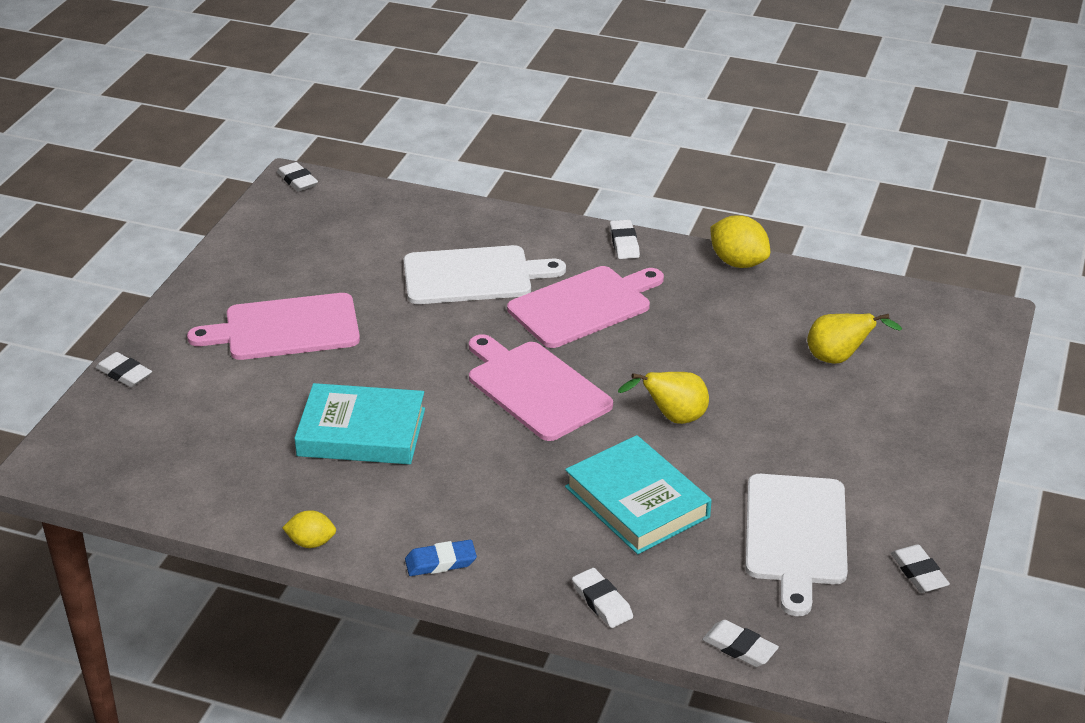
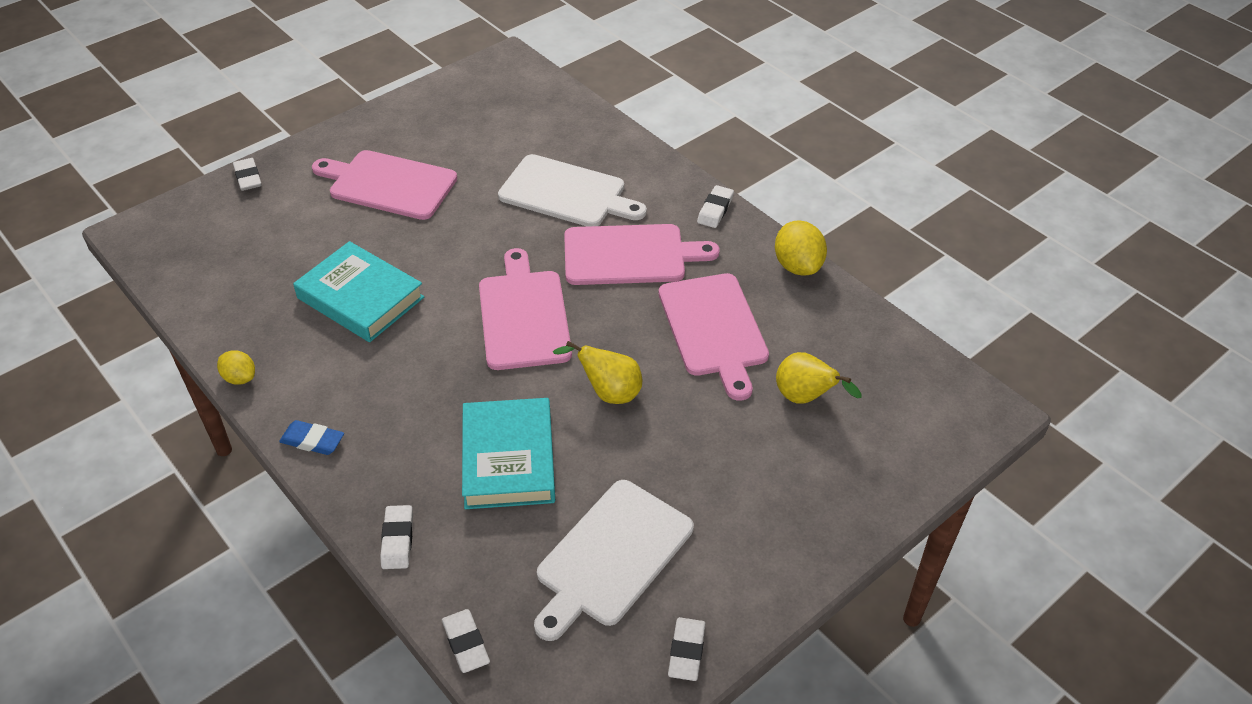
camera: 30 degrees right, 10 degrees up
(297, 180) = (510, 60): white eraser -> none
(714, 336) = (713, 329): none -> pink cutting board

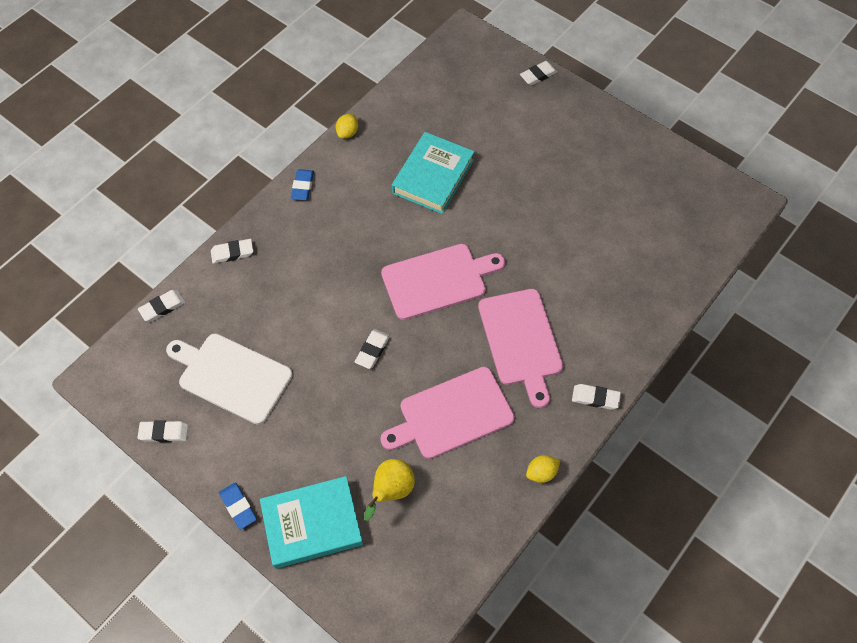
camera: 80 degrees right, 15 degrees up
(389, 184) = (557, 161): pink cutting board -> none
(508, 459) = (303, 299): turquoise book -> turquoise book (312, 524)
(566, 193) = (583, 282): white cutting board -> none
(608, 393) = (372, 350): yellow pear -> white eraser
(797, 266) = (541, 473): yellow lemon -> yellow lemon, size x0.60
(812, 563) = (238, 506): none -> blue eraser

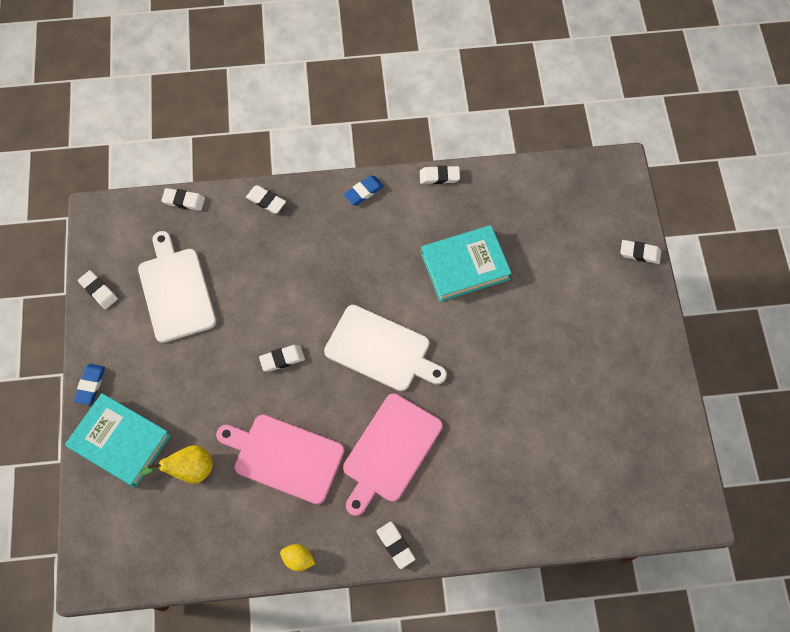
camera: 45 degrees right, 5 degrees up
(347, 133) = (439, 176): yellow lemon -> white eraser
(438, 280) = (381, 350): pink cutting board -> white cutting board

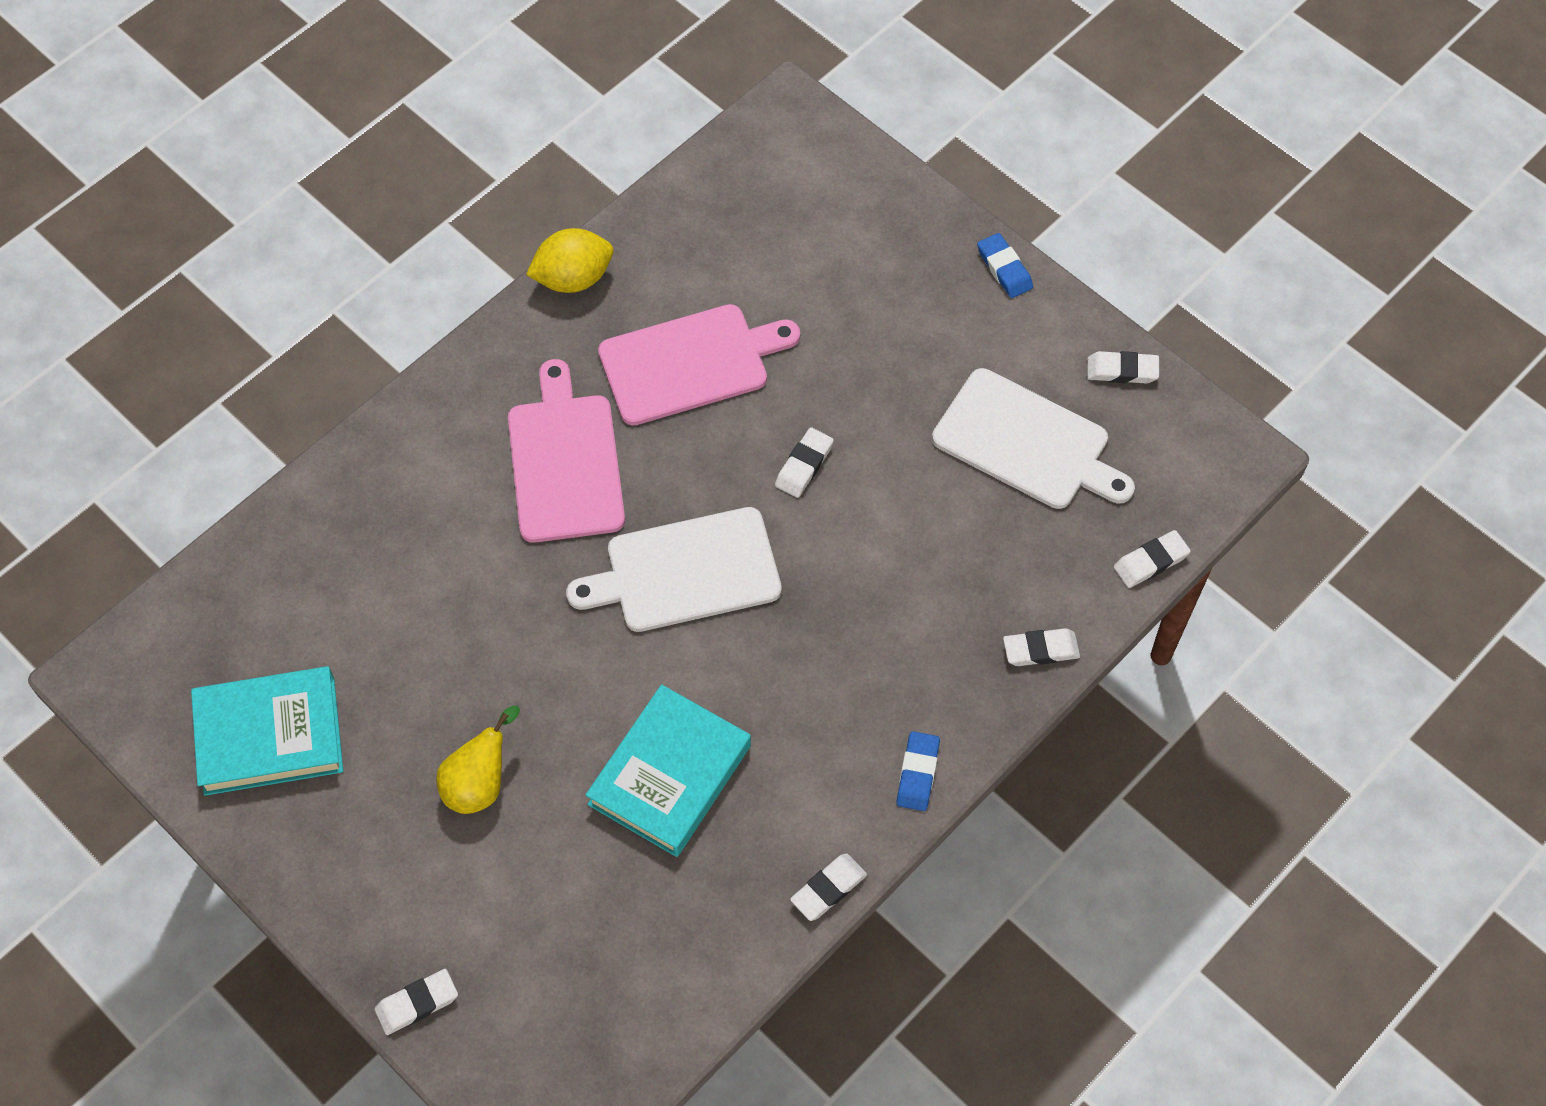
camera: 140 degrees right, 5 degrees down
(120, 442) = (901, 241): turquoise book -> turquoise book (270, 735)
(190, 470) = (789, 272): yellow pear -> yellow pear (479, 783)
(298, 559) = (573, 278): yellow lemon -> yellow lemon, size x1.66
(395, 545) = (470, 369): white eraser -> none

